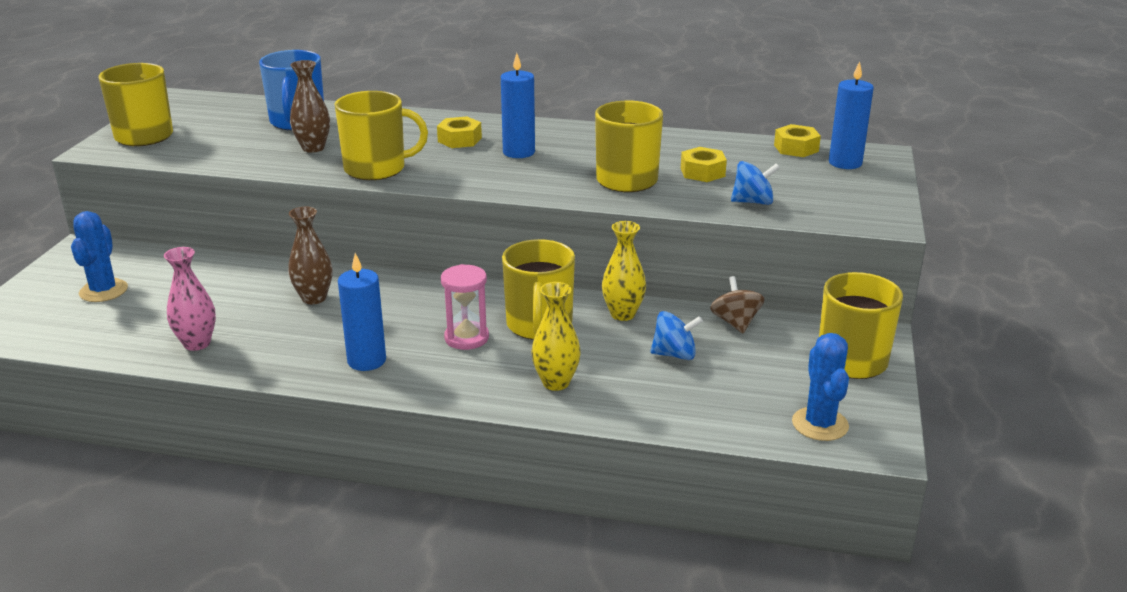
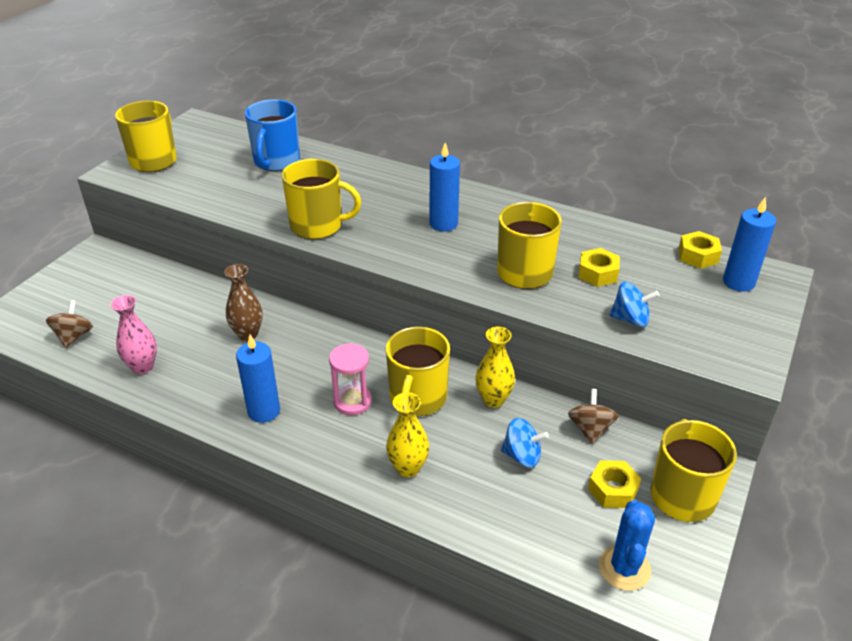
camera: 15 degrees right, 10 degrees up
(93, 329) = (74, 336): none -> brown spinning top
(103, 291) = (95, 298): blue cactus -> none
(313, 148) = (277, 194): brown vase -> none
(459, 140) = (399, 201): yellow nut -> yellow nut (612, 489)

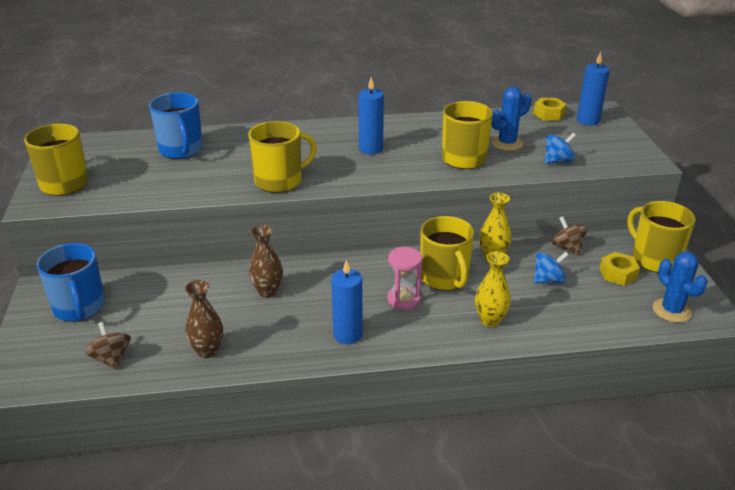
camera: 35 degrees left, 5 degrees down
(101, 280) = (79, 307): none -> blue mug
(143, 366) = (207, 351): pink vase -> brown vase
(598, 273) = (507, 143): yellow nut -> blue cactus

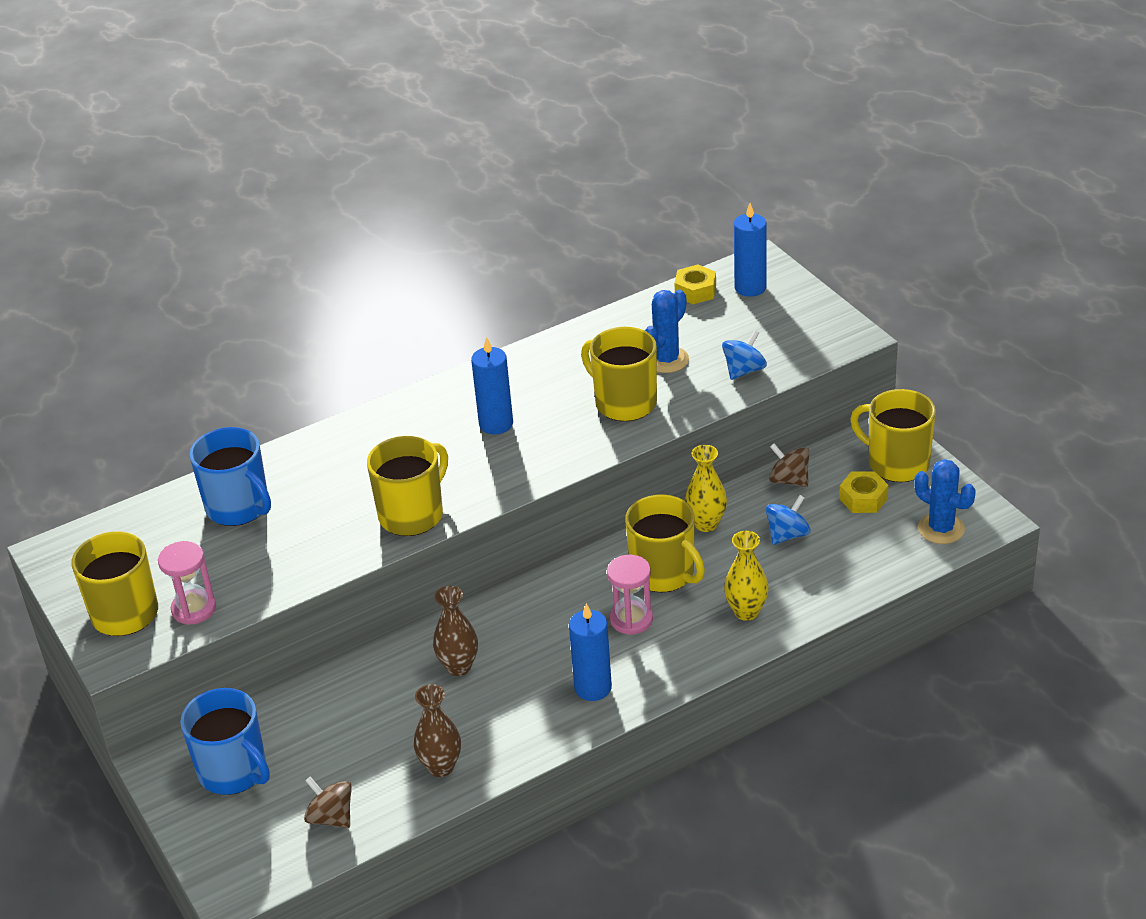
camera: 20 degrees left, 5 degrees up
(105, 193) = (194, 609): none -> pink hourglass

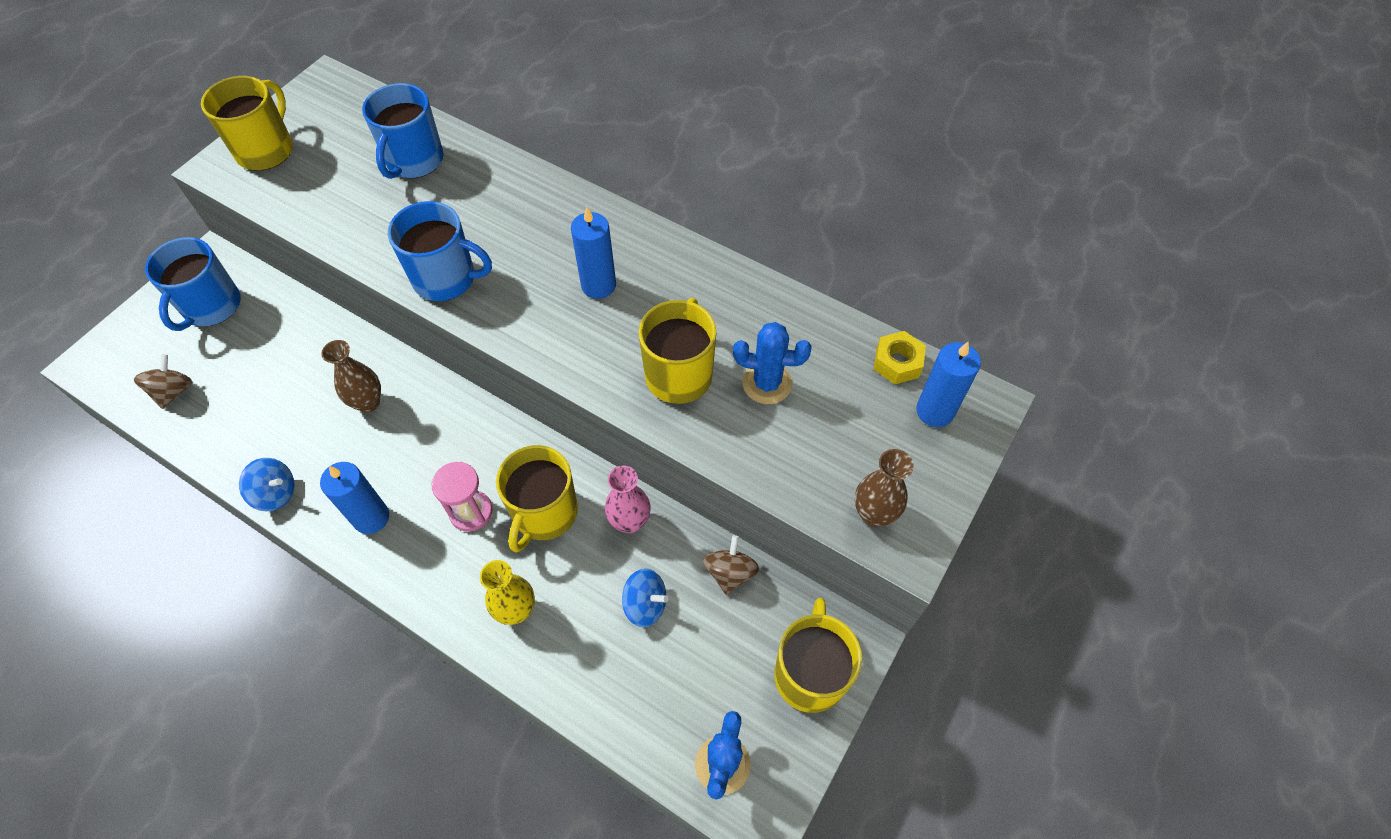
camera: 60 degrees right, 20 degrees up
(194, 609) = (281, 189): pink hourglass -> none
(412, 514) = (446, 278): yellow mug -> blue mug
(441, 767) = (245, 442): brown vase -> brown vase (874, 514)
(706, 524) = (629, 522): yellow vase -> pink vase
(744, 370) = (787, 462): blue spinning top -> blue spinning top (275, 493)
(863, 498) = (735, 659): yellow nut -> none

